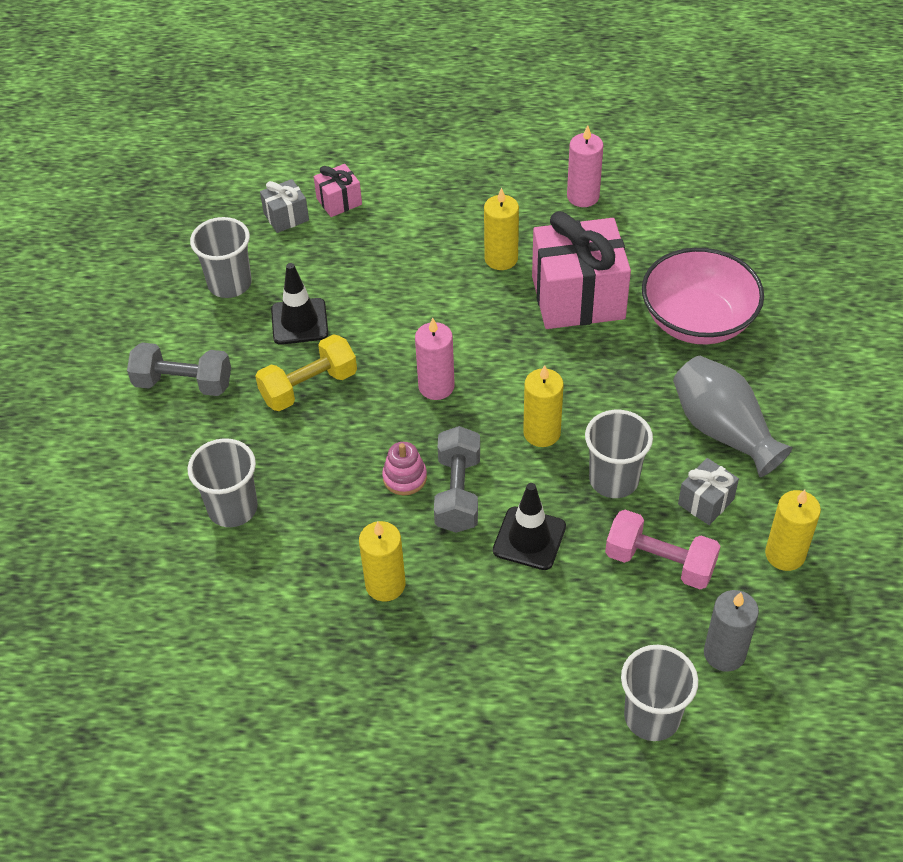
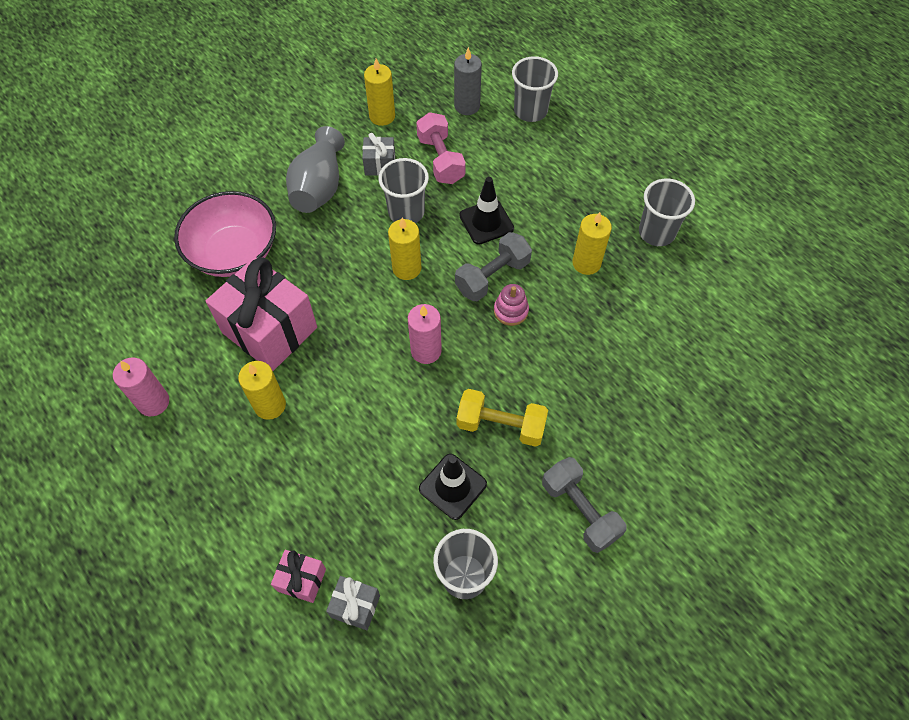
camera: 135 degrees left, 10 degrees up
(233, 508) = (629, 382): grey cup -> grey cup (656, 232)

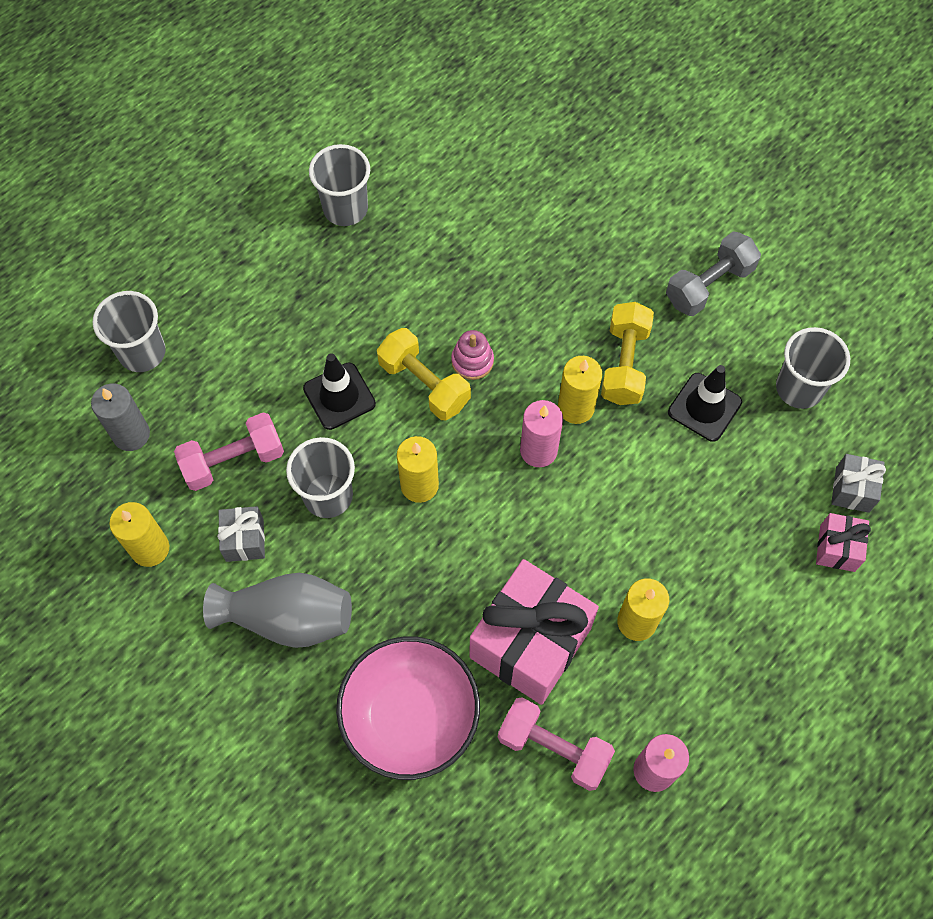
camera: 95 degrees left, 5 degrees up
(188, 337) = (553, 748): none -> pink dumbbell
(492, 276) = (424, 384): grey dumbbell -> yellow dumbbell
(586, 263) = (396, 282): yellow candle -> yellow candle (576, 407)

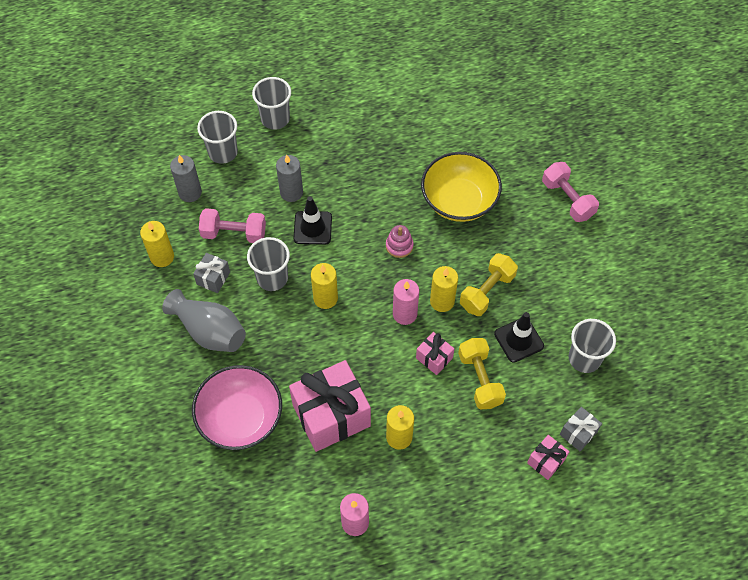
camera: 30 degrees right, 5 degrees down
(277, 361) = (291, 192): none -> grey candle
(345, 208) = (382, 127): grey cup -> grey cup (275, 119)
(424, 384) = (364, 245): yellow dumbbell -> yellow dumbbell (480, 379)
(511, 259) = (459, 200): none -> yellow bowl
(553, 748) = (307, 479): pink dumbbell -> pink dumbbell (567, 199)
(614, 490) = (434, 358): none -> pink gift
(709, 285) = (568, 272): grey dumbbell -> none

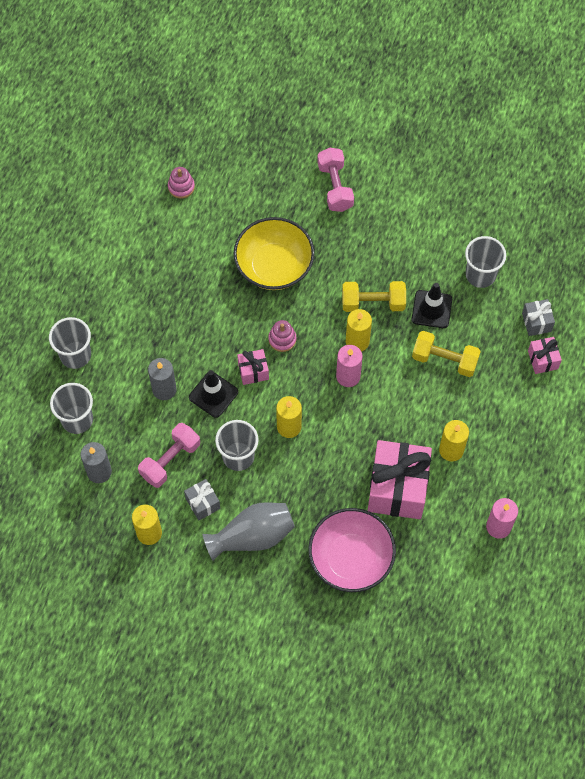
camera: 55 degrees left, 5 degrees up
(434, 358) = (402, 380): pink gift -> pink gift (253, 371)
(472, 98) = (181, 187): none -> pink stacking toy
(487, 291) = (373, 303): yellow dumbbell -> yellow dumbbell turned 75 degrees counterclockwise
(567, 199) = (335, 187): pink dumbbell -> pink dumbbell turned 75 degrees clockwise

